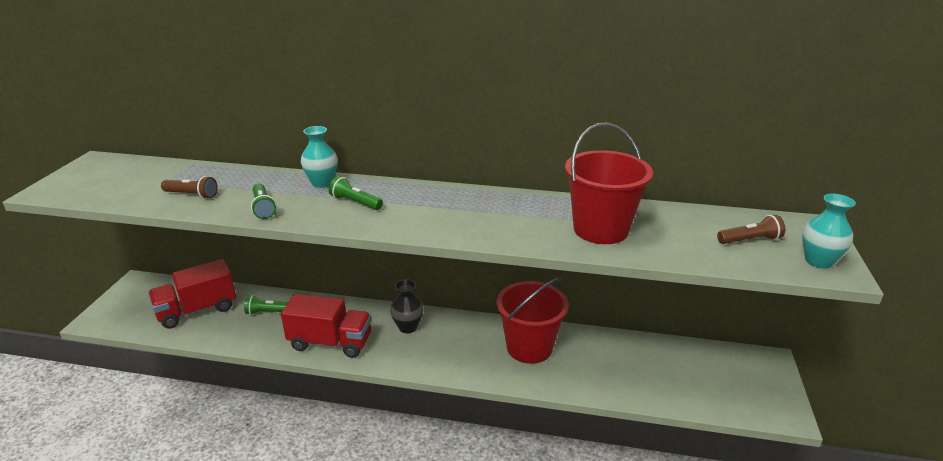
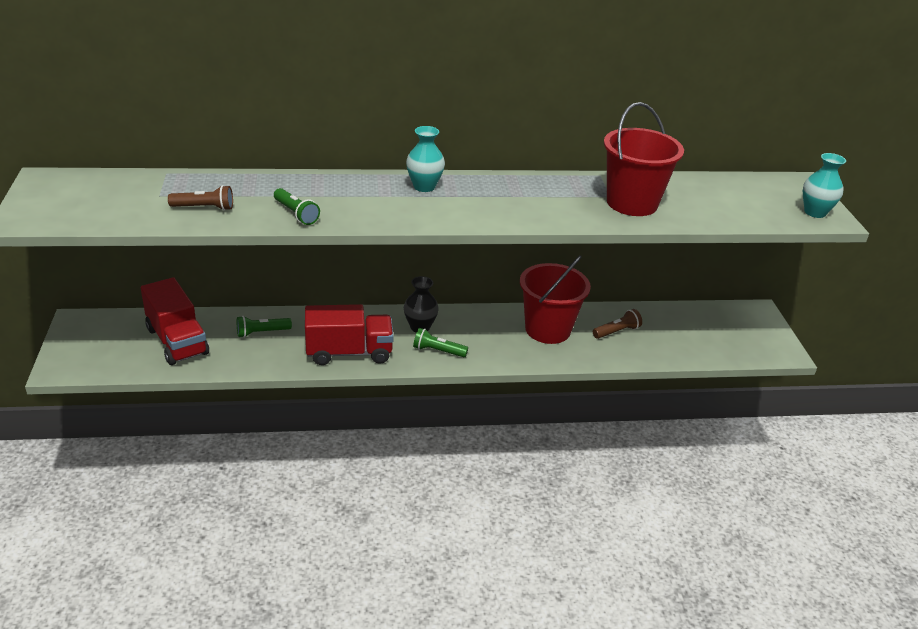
camera: 20 degrees left, 5 degrees up
(197, 310) = (177, 341): red truck -> red truck turned 75 degrees counterclockwise
(322, 183) = (335, 182): turquoise vase -> turquoise vase (424, 187)
(355, 202) = (387, 199): green flashlight -> green flashlight (438, 351)
(750, 240) = (756, 200): brown flashlight -> brown flashlight (616, 331)

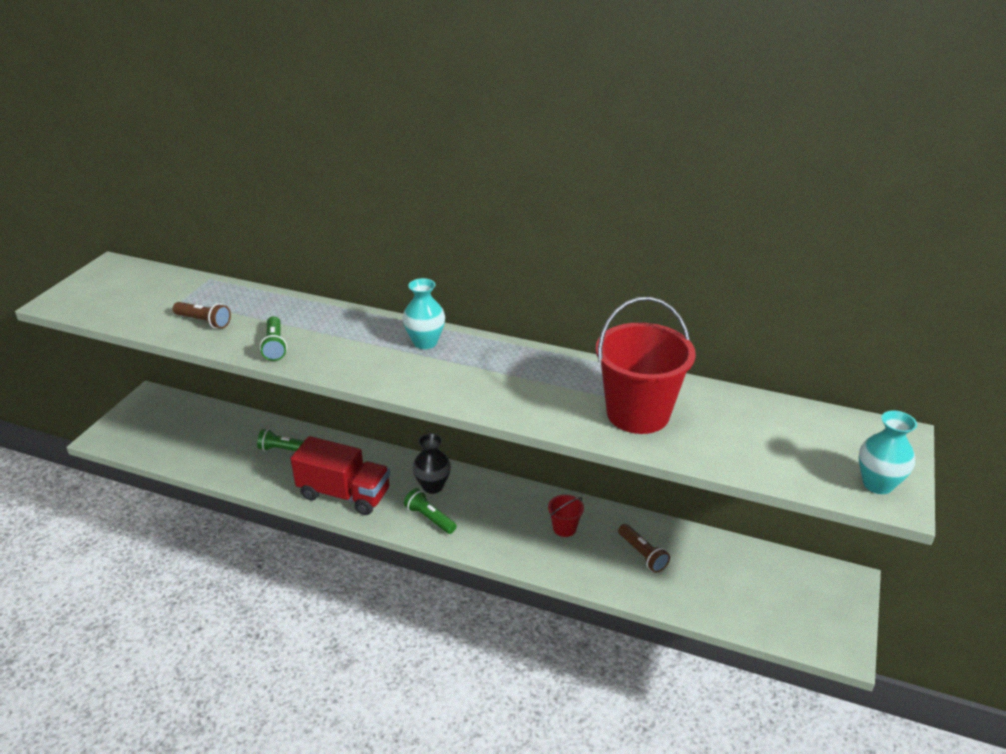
camera: 30 degrees right, 0 degrees up
(177, 341) = (209, 438): red truck -> none
(547, 329) = (564, 528): red bucket -> red bucket, size x0.44
(616, 331) = (642, 554): brown flashlight -> brown flashlight turned 60 degrees clockwise

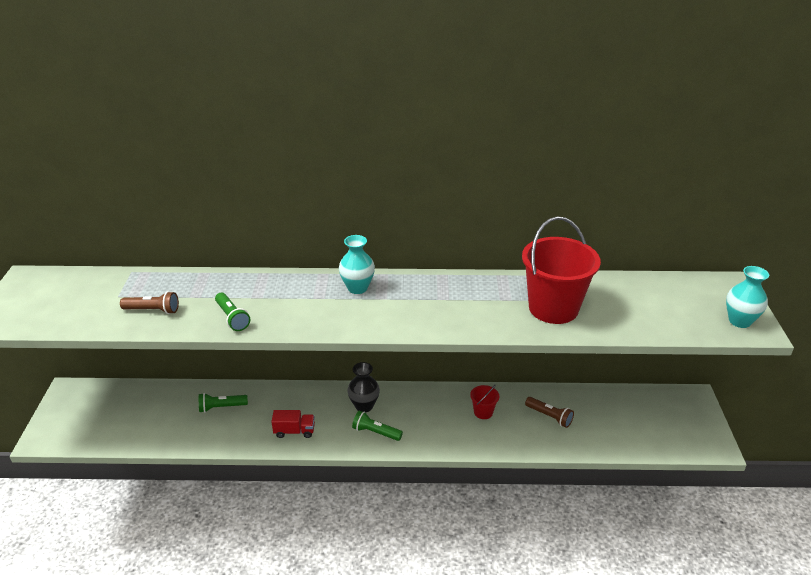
camera: 20 degrees left, 0 degrees up
(344, 494) = (294, 431): red truck -> red truck, size x0.52

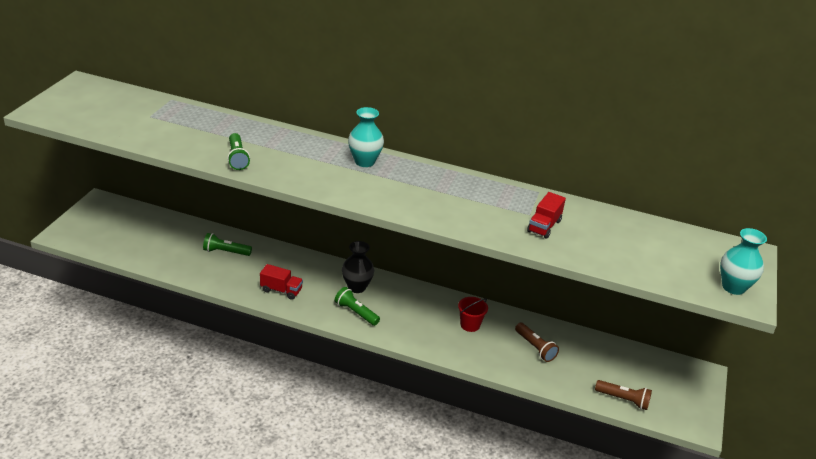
camera: 15 degrees right, 0 degrees up
(153, 310) = (172, 135): brown flashlight -> brown flashlight (623, 399)
(553, 308) = (544, 226): red bucket -> red truck

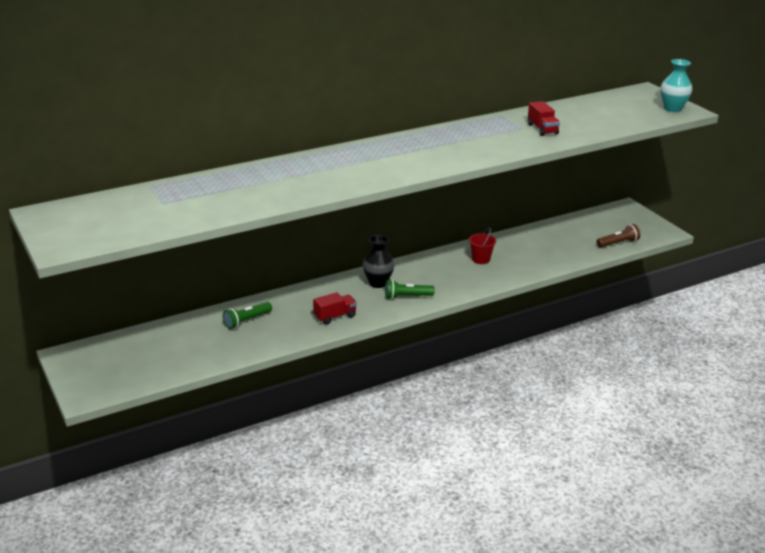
camera: 45 degrees left, 5 degrees down
(237, 158) = (294, 192): green flashlight -> none
(364, 162) = (376, 151): turquoise vase -> none
(535, 347) = (534, 248): brown flashlight -> none

